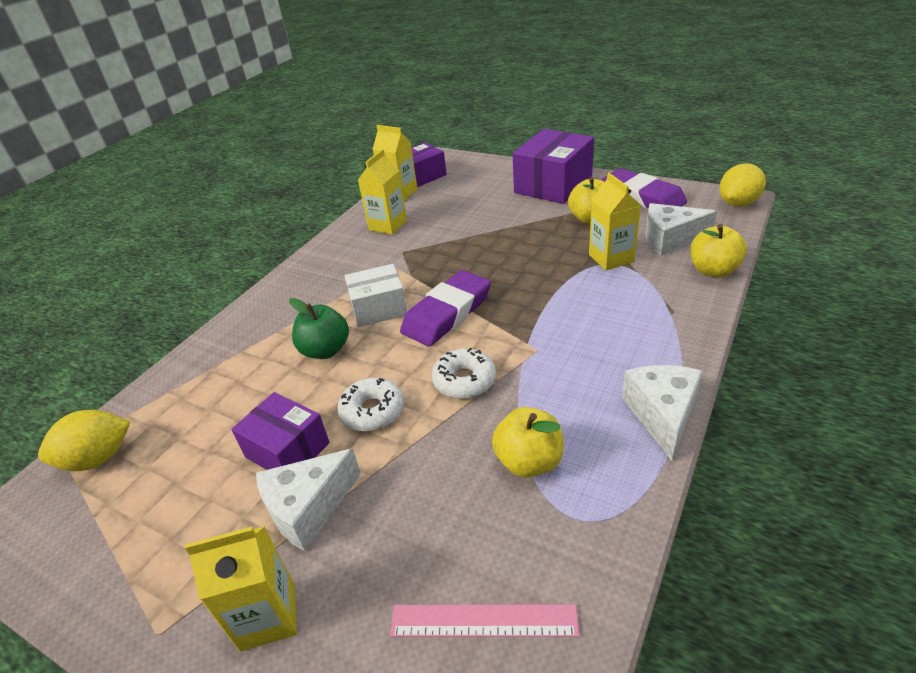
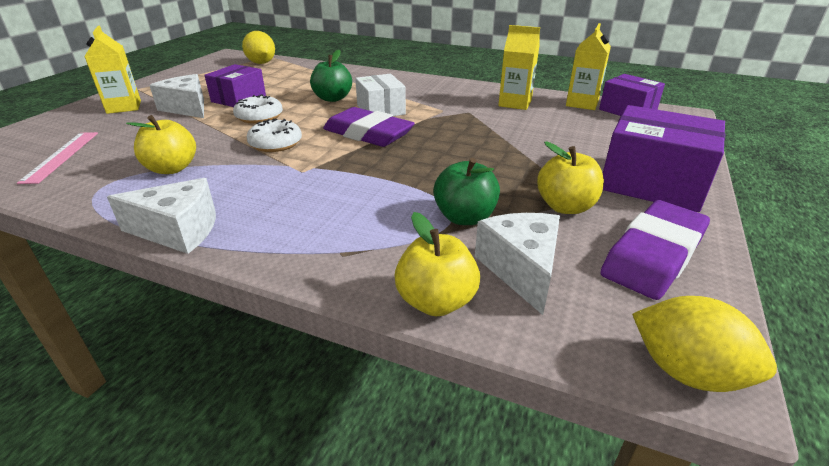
camera: 80 degrees right, 5 degrees down
(611, 258) = (464, 217): yellow carton -> green apple

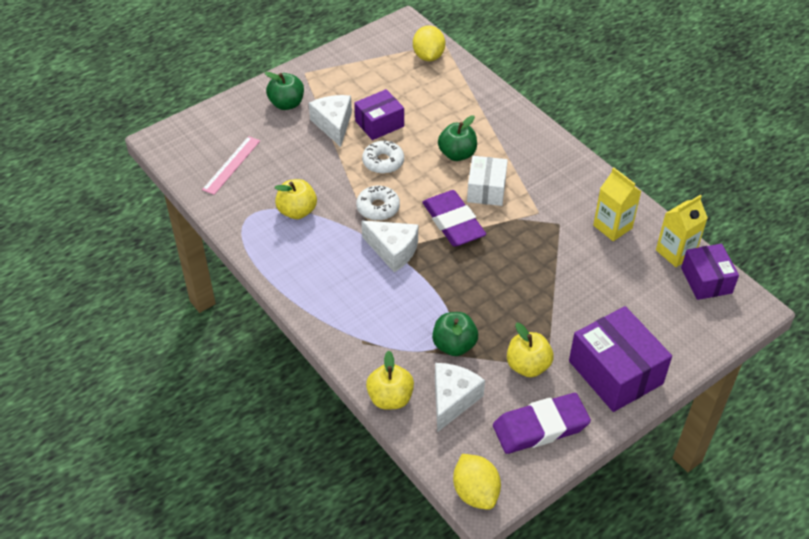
camera: 30 degrees right, 15 degrees up
(124, 107) = (286, 104): yellow carton -> green apple
(178, 230) = (282, 280): white cheese -> white cheese (393, 250)

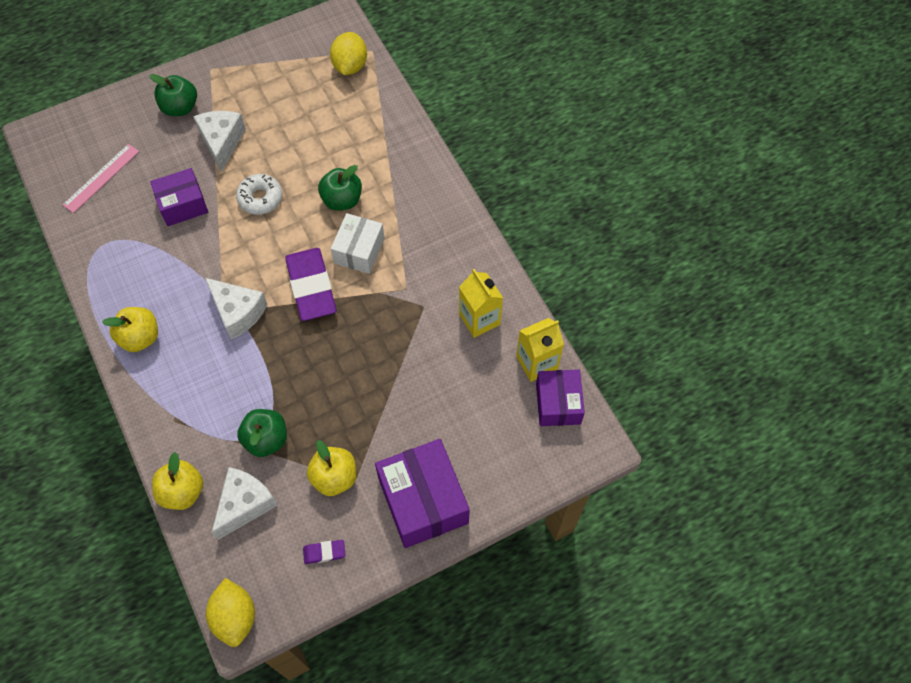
camera: 10 degrees right, 15 degrees up
(297, 211) = (153, 247): yellow apple -> yellow apple (140, 337)
(378, 208) = (238, 256): white donut -> none
(379, 124) = (271, 148): purple box -> purple box (183, 205)
(540, 427) = (324, 552): purple eraser -> purple eraser, size x0.44

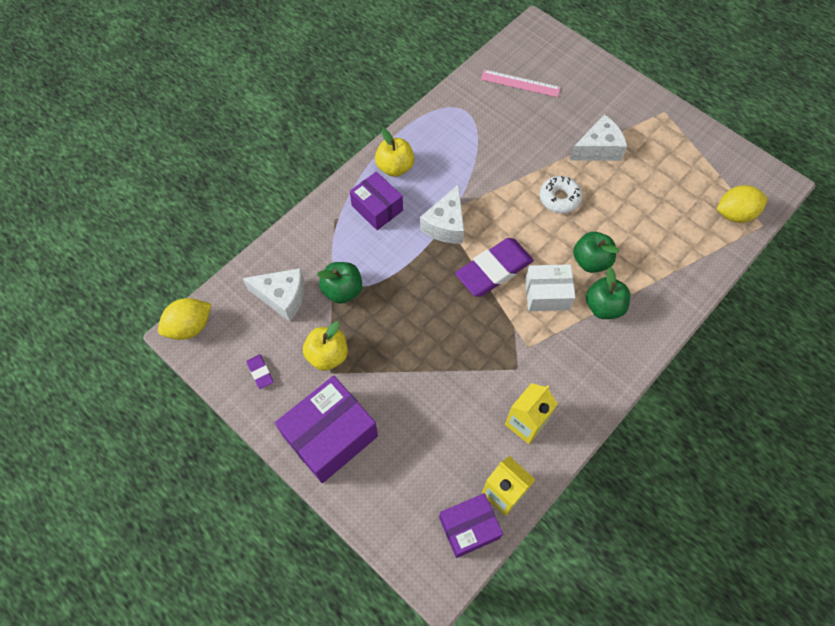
camera: 70 degrees right, 0 degrees up
(180, 107) = (614, 107): green apple -> green apple (603, 306)
(182, 491) = (279, 249): yellow apple -> none
(183, 205) = (524, 146): purple box -> purple box (377, 208)

